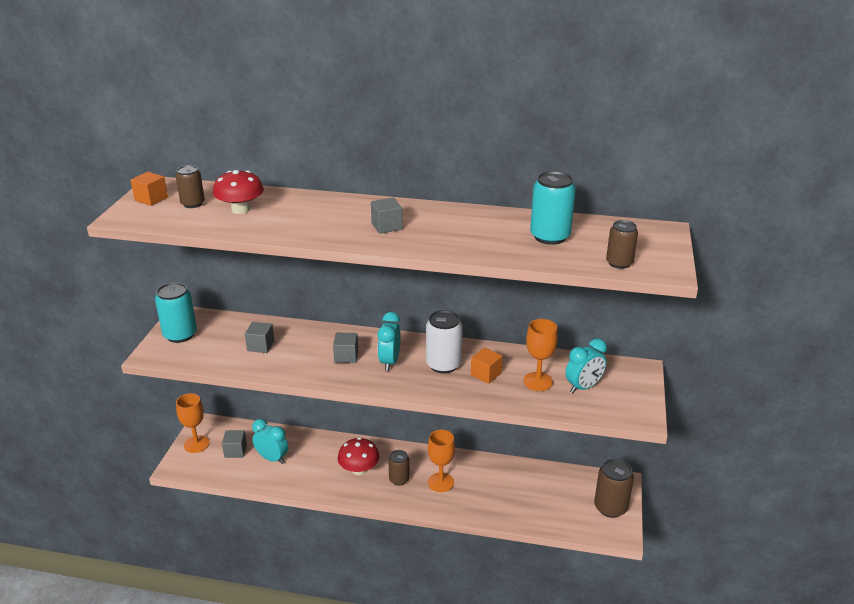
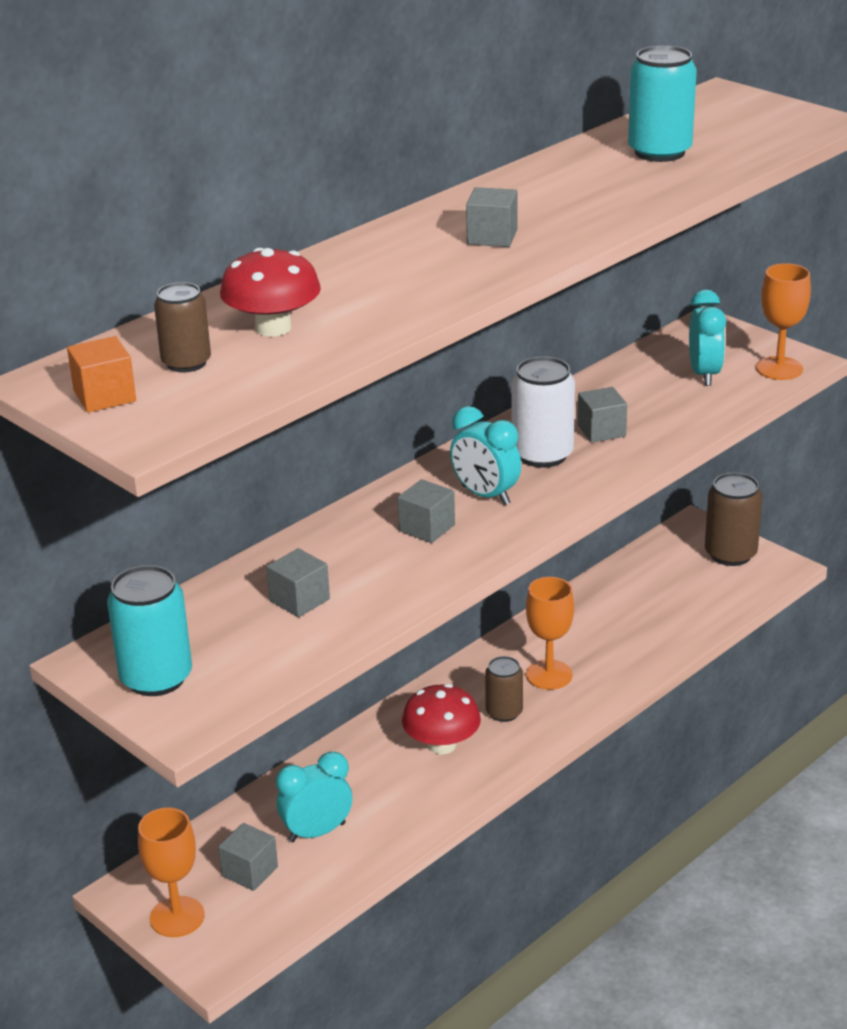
camera: 55 degrees left, 0 degrees up
(486, 374) = (601, 431): orange cube -> grey cube
(538, 381) = (659, 400): orange goblet -> orange goblet (779, 368)
(619, 263) = (776, 137): brown can -> none

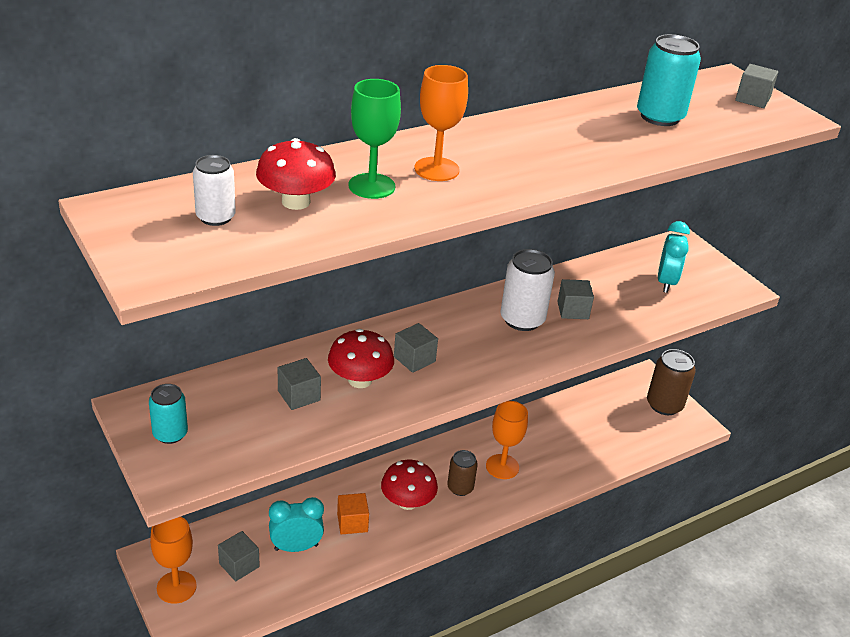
camera: 10 degrees right, 5 degrees up
(104, 396) = (140, 232): orange cube -> orange cube (352, 523)
(156, 678) = (170, 434): turquoise can -> turquoise can, size x0.63
(186, 363) = (215, 217): brown can -> white can
(355, 293) = (371, 186): none -> green goblet
(369, 566) = (360, 380): none -> red mushroom
(485, 495) = (467, 343): turquoise clock -> none
(492, 237) = (498, 161): grey cube -> grey cube (752, 99)
(779, 368) = (723, 290): orange goblet -> orange goblet (436, 169)

